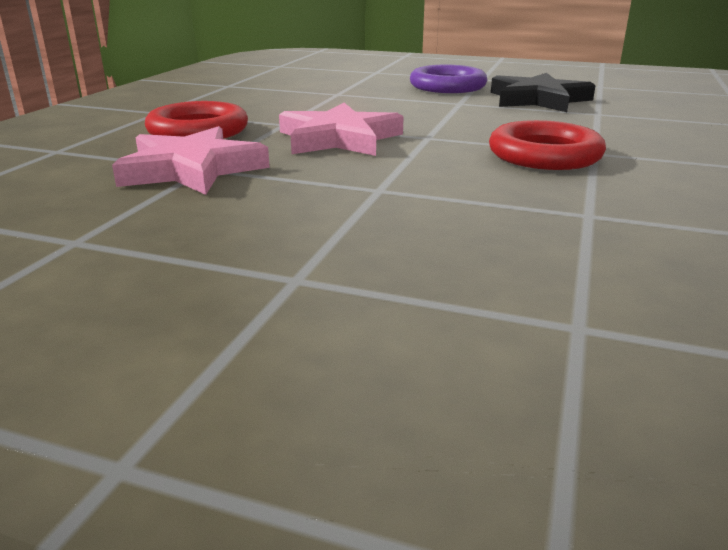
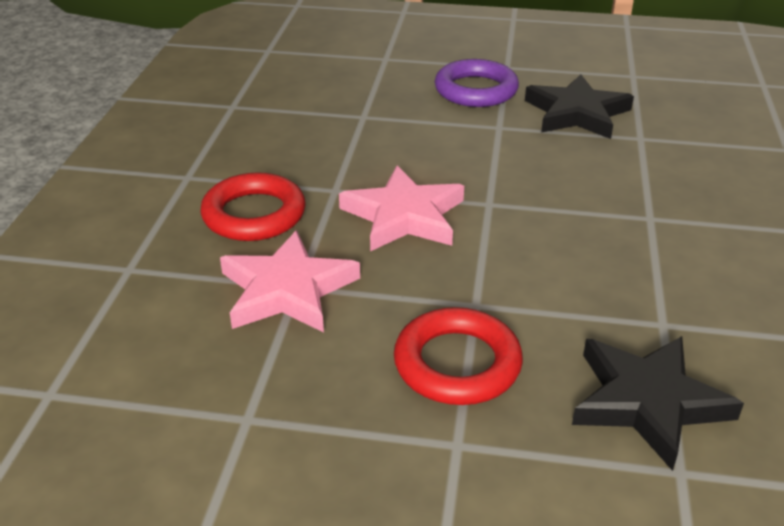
camera: 10 degrees left, 10 degrees up
(544, 155) = (607, 228): red ring -> red ring (457, 363)
(551, 266) = (647, 402): none -> black star

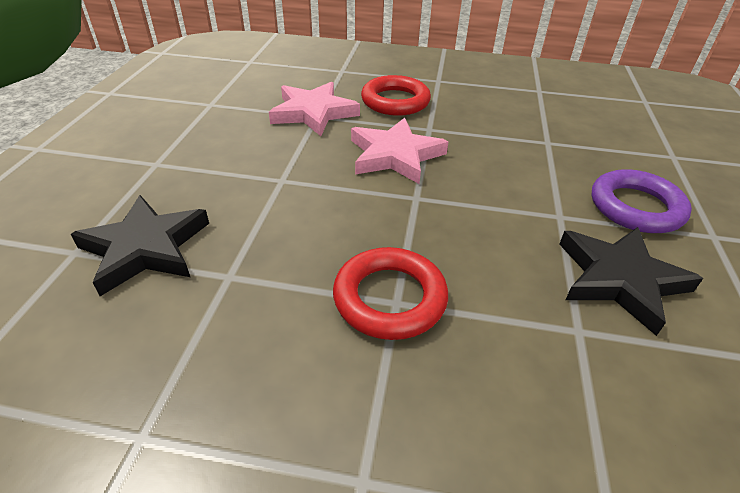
camera: 90 degrees right, 5 degrees up
(457, 363) = (223, 168): red ring -> red ring (389, 298)

